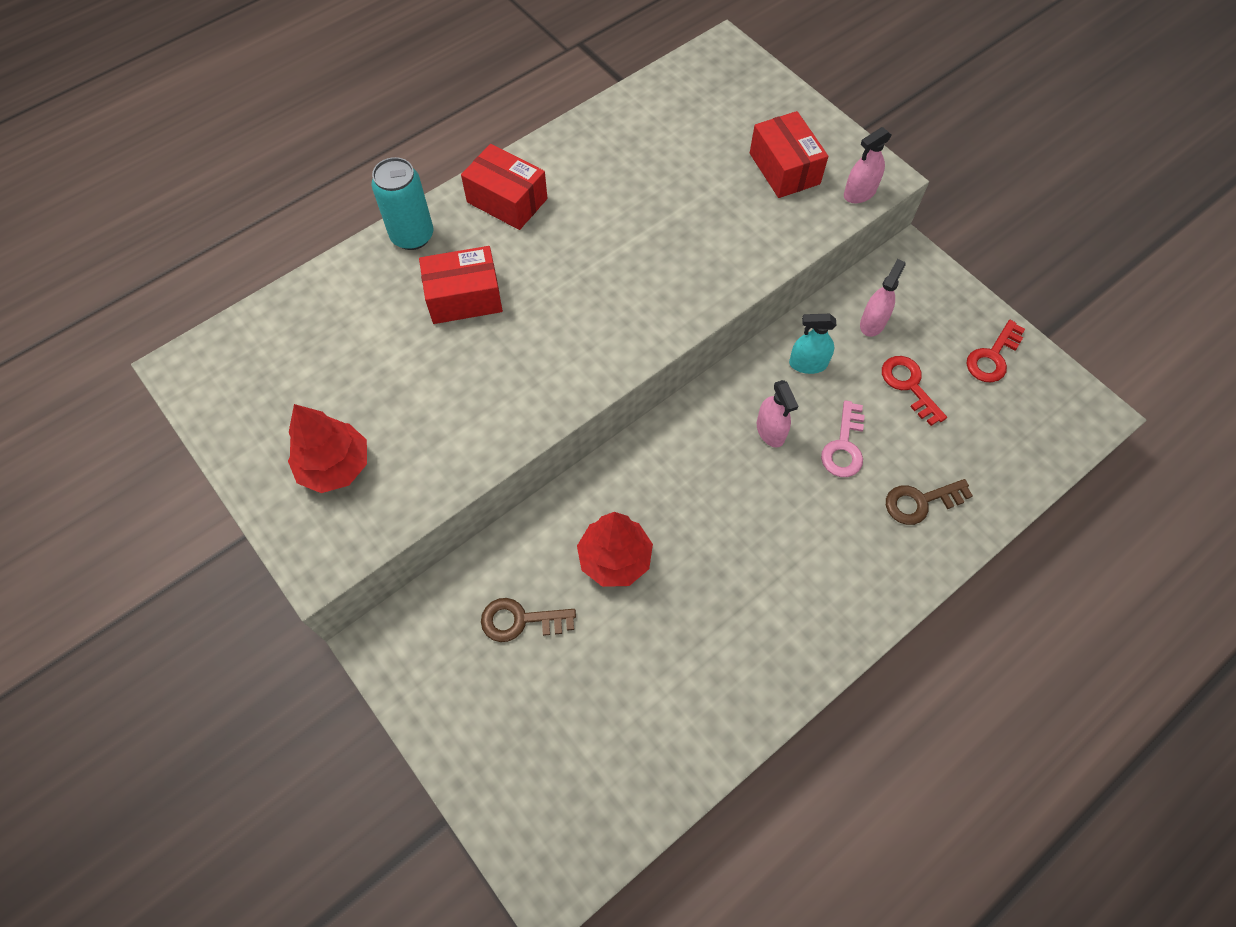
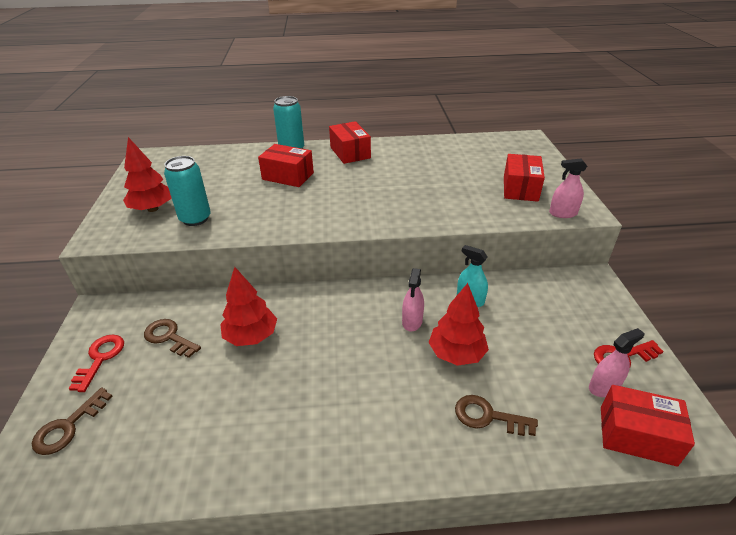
camera: 35 degrees right, 25 degrees down
(419, 449) = (195, 219): none -> turquoise can
(531, 787) = (68, 427): none -> brown key
(844, 446) = (456, 353): pink key -> red tree
(872, 323) = (536, 299): pink spray bottle -> pink spray bottle (603, 387)
(909, 385) = (536, 343): red key -> red key (100, 358)
(1047, 442) = (637, 435): none -> red box

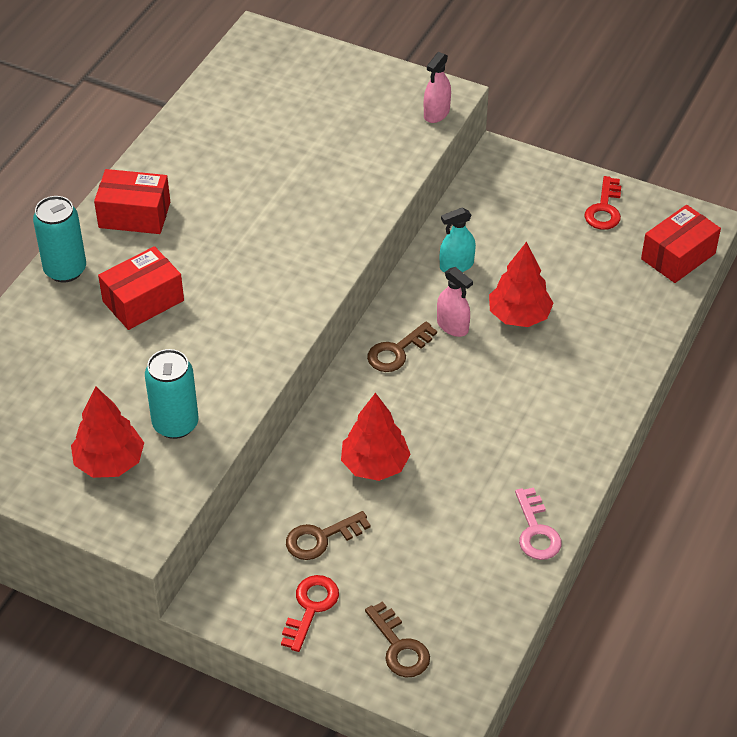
camera: 60 degrees left, 10 degrees up
(100, 358) = (311, 607): red key -> red key turned 75 degrees clockwise
(228, 470) = (536, 531): none -> pink key
(488, 416) = (601, 334): brown key -> brown key (397, 351)
(520, 188) = (363, 114): red box -> none
(603, 387) = (624, 243): pink spray bottle -> none

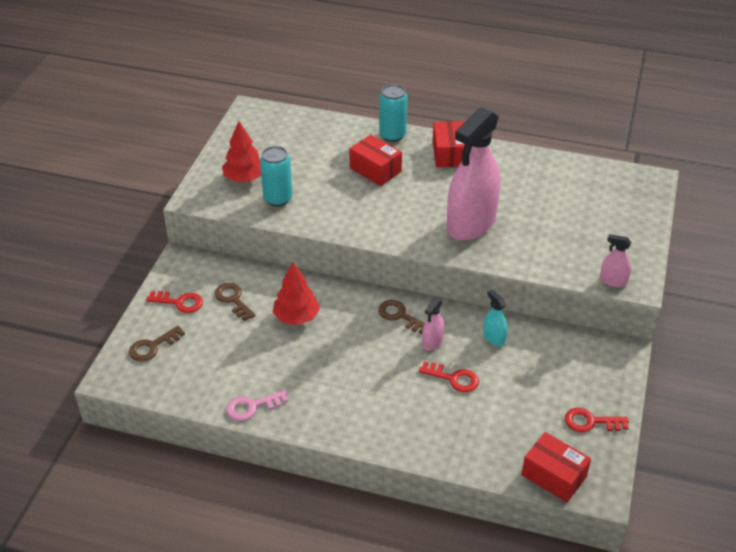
camera: 80 degrees right, 5 degrees down
(295, 219) = (471, 224): none -> pink spray bottle
(519, 316) = (454, 378): red tree -> red key

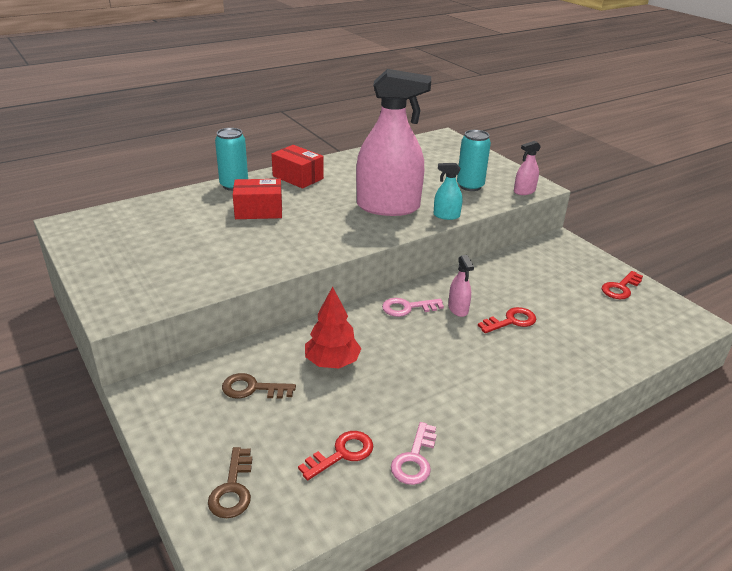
camera: 50 degrees left, 10 degrees down
(179, 302) = (200, 428): red key -> red key (342, 453)
(244, 178) = (146, 272): red tree -> none
(278, 199) = (206, 269): turquoise can -> turquoise can (470, 186)
(399, 316) = (407, 308): brown key -> pink key
(471, 224) = (388, 207): pink spray bottle -> pink spray bottle turned 75 degrees counterclockwise
(494, 338) = (488, 280): turquoise spray bottle -> turquoise spray bottle (446, 216)
(553, 476) = (664, 332): red box -> none

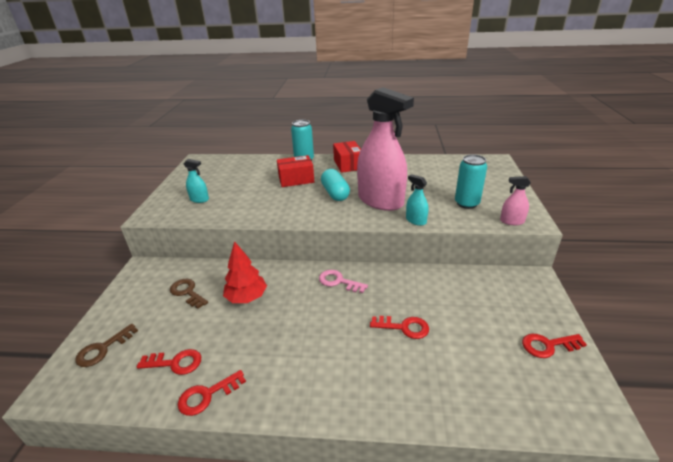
camera: 40 degrees right, 0 degrees up
(161, 271) = (199, 199): none -> turquoise spray bottle
(258, 211) = (296, 179): red box -> red box turned 45 degrees counterclockwise
(329, 213) = (335, 193): none -> turquoise capsule
(414, 459) = (207, 395): pink key -> red key
(458, 309) = (373, 298): pink spray bottle -> none

